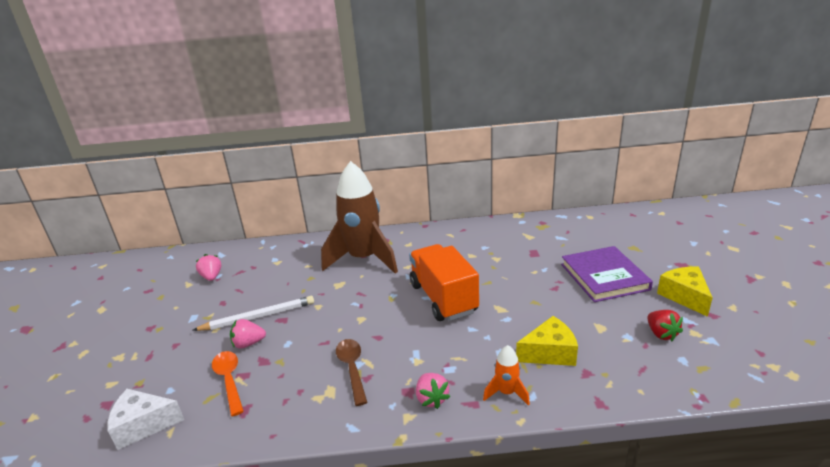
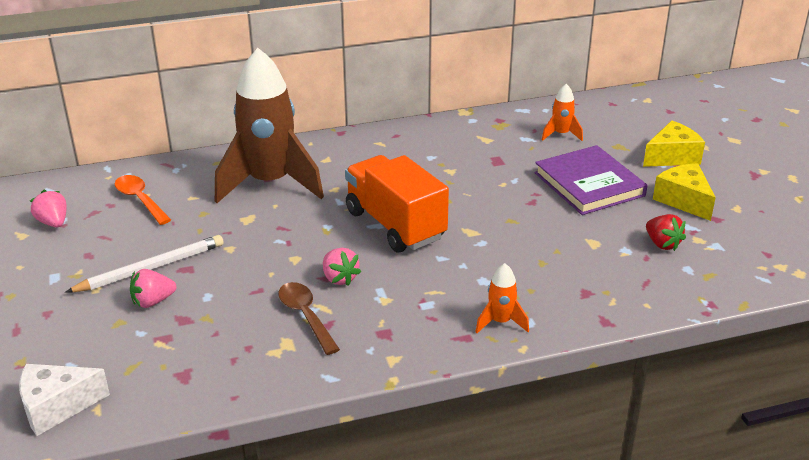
camera: 15 degrees left, 5 degrees up
(229, 380) = (147, 345): orange spoon -> orange spoon (140, 200)
(431, 399) = (415, 338): pink strawberry -> pink strawberry (339, 278)
(549, 353) = (540, 276): yellow cheese -> yellow cheese (672, 157)
(588, 236) = (561, 134): none -> orange rocket

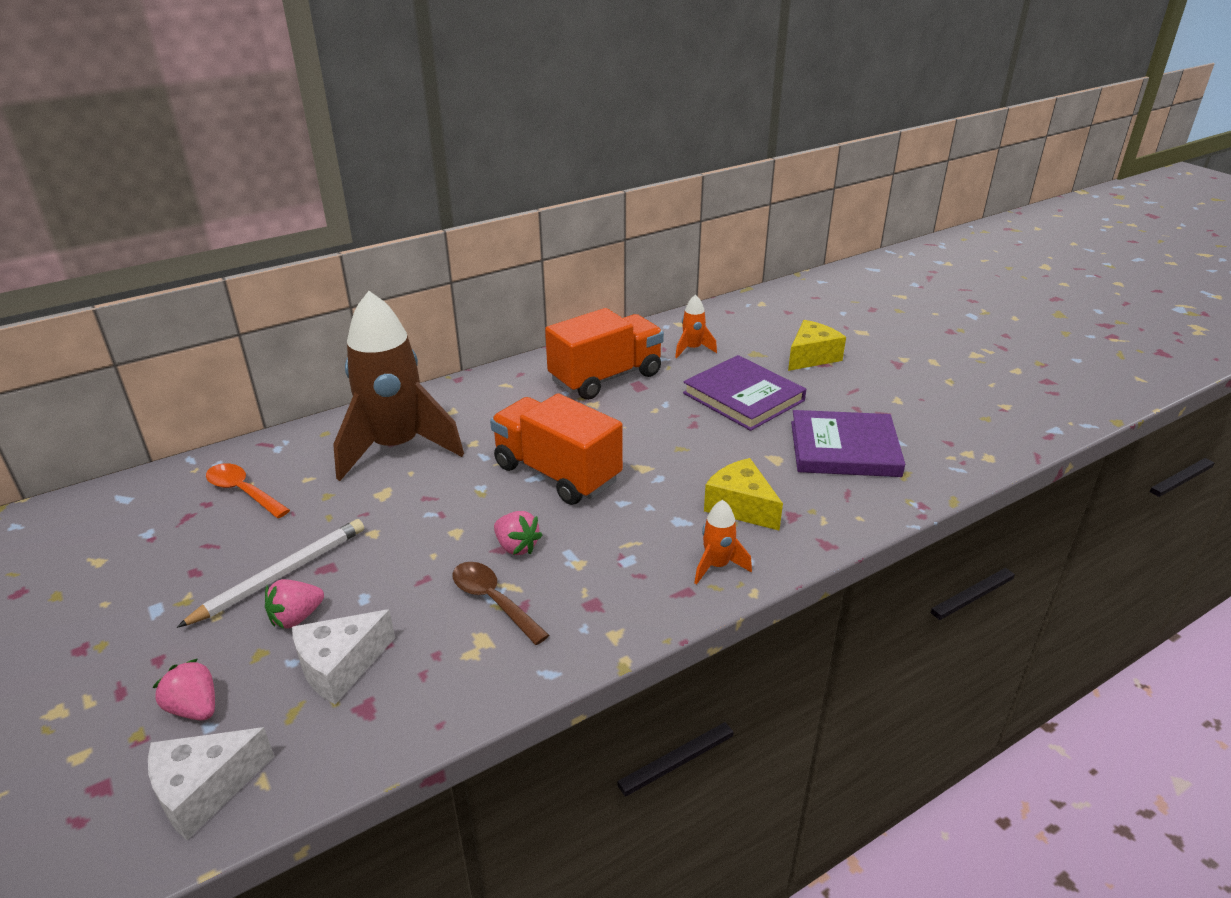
camera: 15 degrees left, 0 degrees up
(53, 222) = (137, 538): pink strawberry -> pink strawberry (195, 708)
(174, 342) = (340, 667): none -> white cheese
(470, 149) = (606, 377): none -> orange truck
(662, 244) = (844, 448): red strawberry -> purple book
(683, 200) = (843, 400): yellow cheese -> yellow cheese (741, 506)

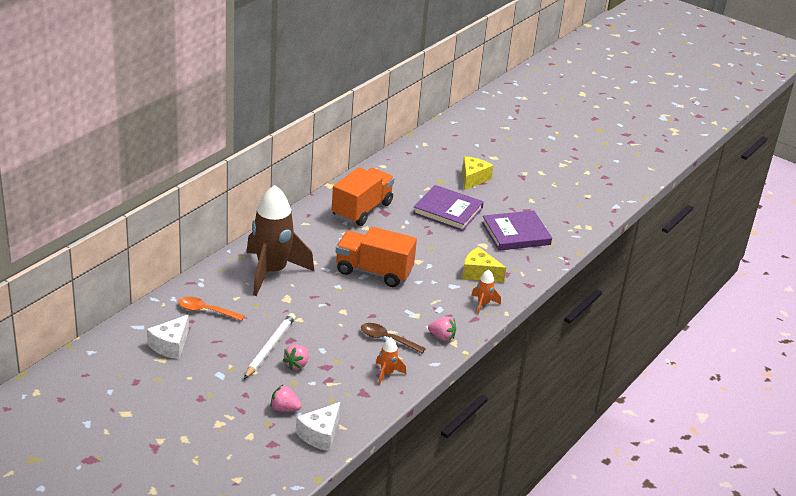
camera: 25 degrees left, 0 degrees up
(340, 667) = (337, 380): white cheese -> white cheese (170, 345)
(516, 547) = (380, 312): pink strawberry -> pink strawberry (442, 337)
(692, 349) = (401, 183): orange rocket -> orange rocket (387, 373)

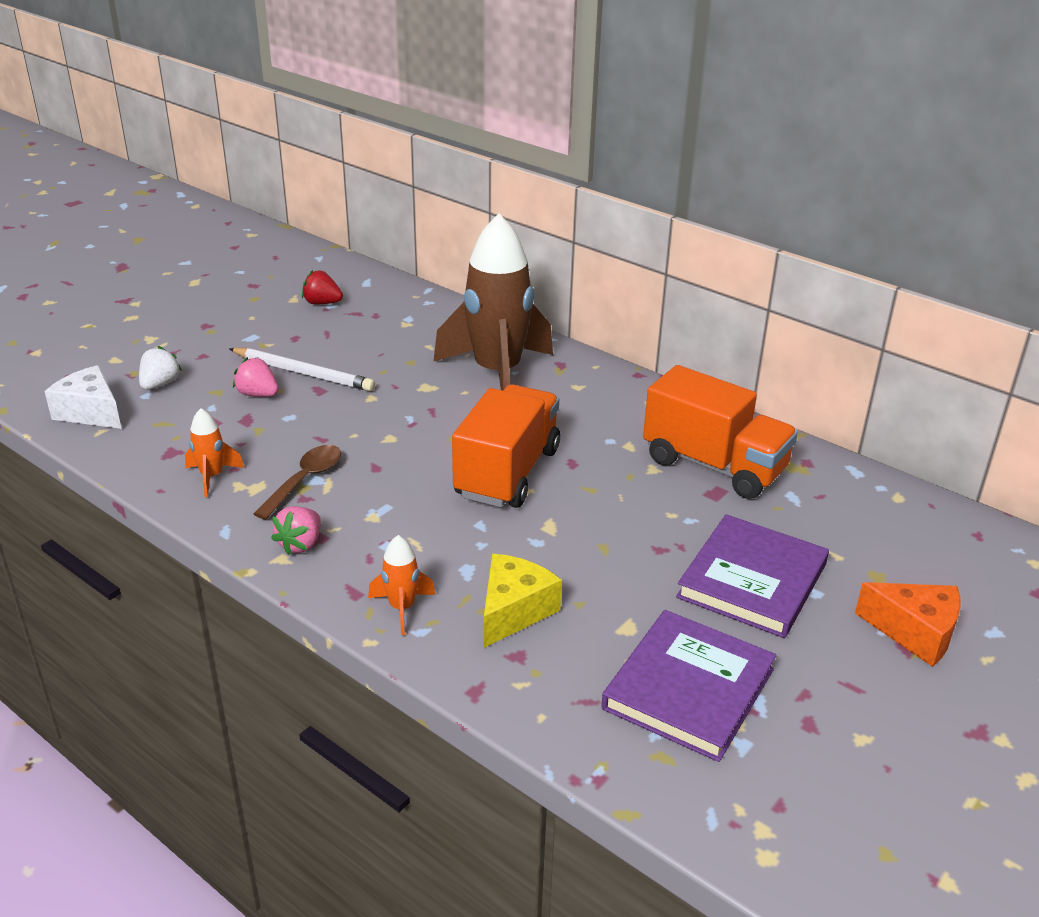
camera: 95 degrees right, 0 degrees up
(170, 345) = (322, 303): white cheese -> red strawberry
(206, 311) = (397, 324): orange spoon -> none
(284, 409) = (160, 384): pink strawberry -> white strawberry
(473, 179) = (915, 632): yellow cheese -> orange cheese
(516, 233) = (689, 689): purple book -> purple book turned 45 degrees clockwise

